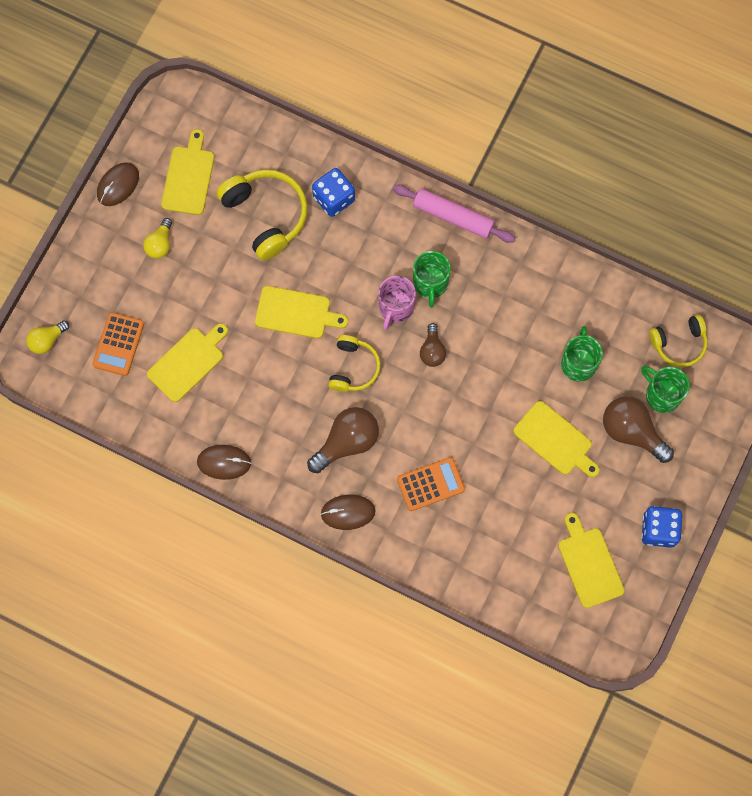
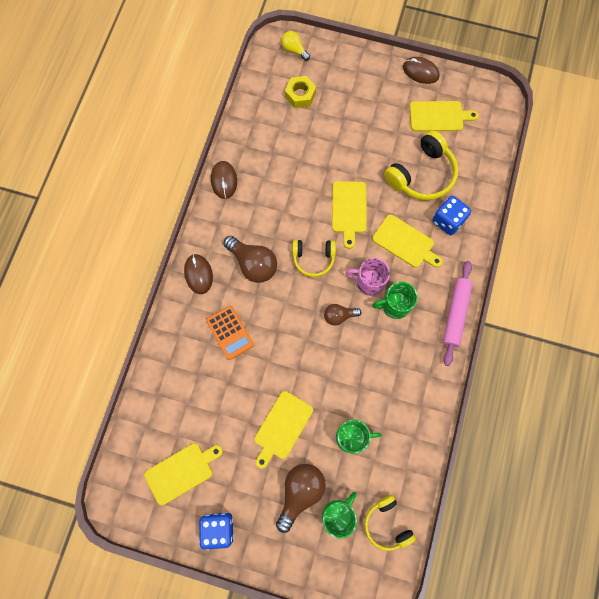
camera: 80 degrees right, 0 degrees up
(118, 344) = (300, 95): orange calculator -> yellow nut
(160, 244) = (382, 107): yellow light bulb -> none
(188, 362) = (295, 142): yellow cutting board -> yellow cutting board (405, 242)

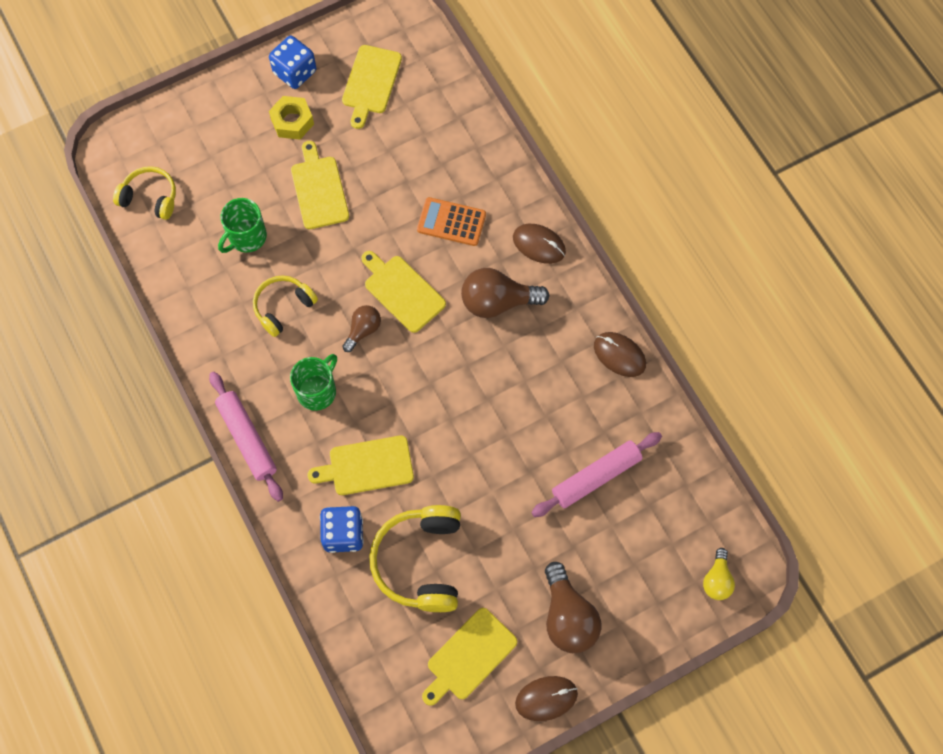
camera: 135 degrees right, 5 degrees down
(294, 50) = (717, 580): yellow light bulb -> yellow light bulb turned 105 degrees clockwise
(299, 137) = (596, 477): none -> pink rolling pin
(300, 95) = (648, 529): yellow nut -> yellow nut (292, 121)
(300, 492) = (251, 155): brown light bulb -> brown light bulb (567, 617)
(313, 258) = (444, 362): yellow headphones -> yellow headphones (283, 307)
(338, 515) = (200, 167): green mug -> none
(349, 210) = (460, 446): yellow cutting board -> yellow cutting board (402, 291)
(369, 282) = (365, 390): pink mug -> none

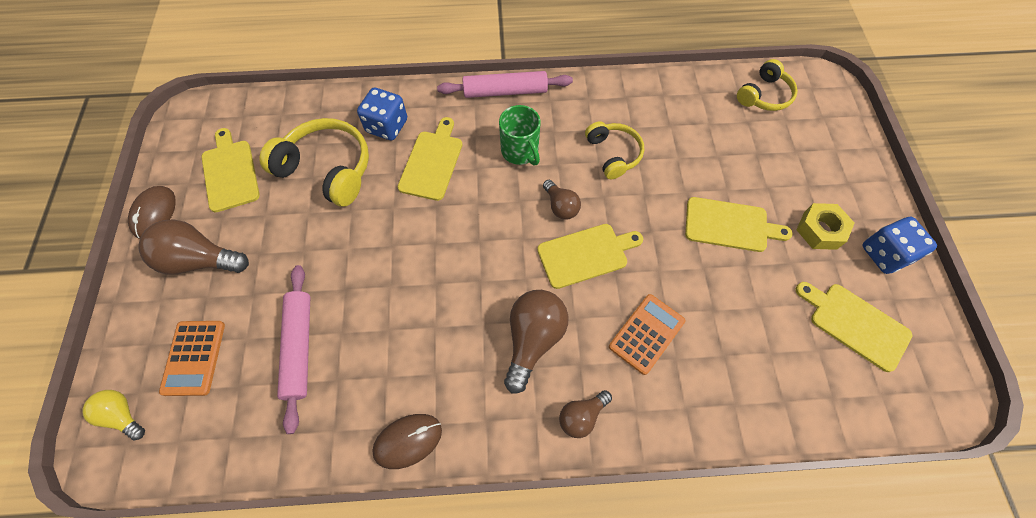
camera: 115 degrees right, 5 degrees down
(247, 237) = (697, 150): green mug -> none
(539, 244) = (581, 416): brown mouse -> brown light bulb
(648, 557) = (194, 358): none -> orange calculator

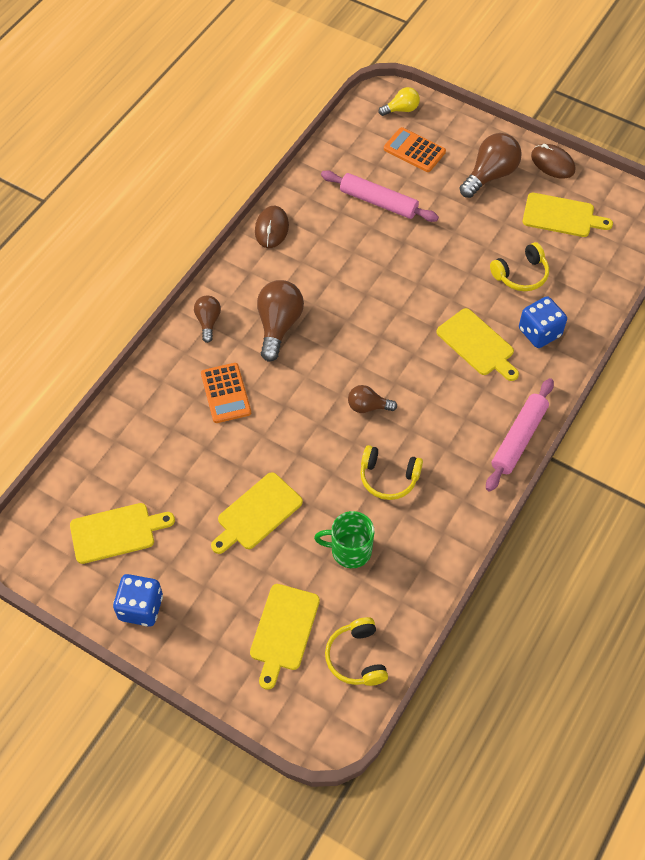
camera: 125 degrees right, 5 degrees down
(327, 169) = (521, 274): yellow headphones -> yellow headphones, size x0.62
(520, 151) = (443, 411): green mug -> green mug (350, 550)
(533, 339) = (278, 326): brown light bulb -> brown light bulb turned 135 degrees counterclockwise
(586, 255) = (314, 396): yellow cutting board -> yellow cutting board (283, 631)
(820, 230) = (198, 577): yellow nut -> none

